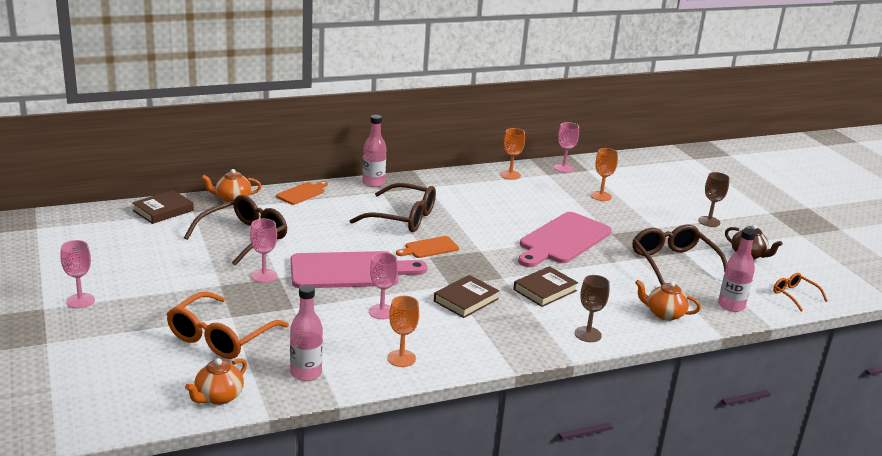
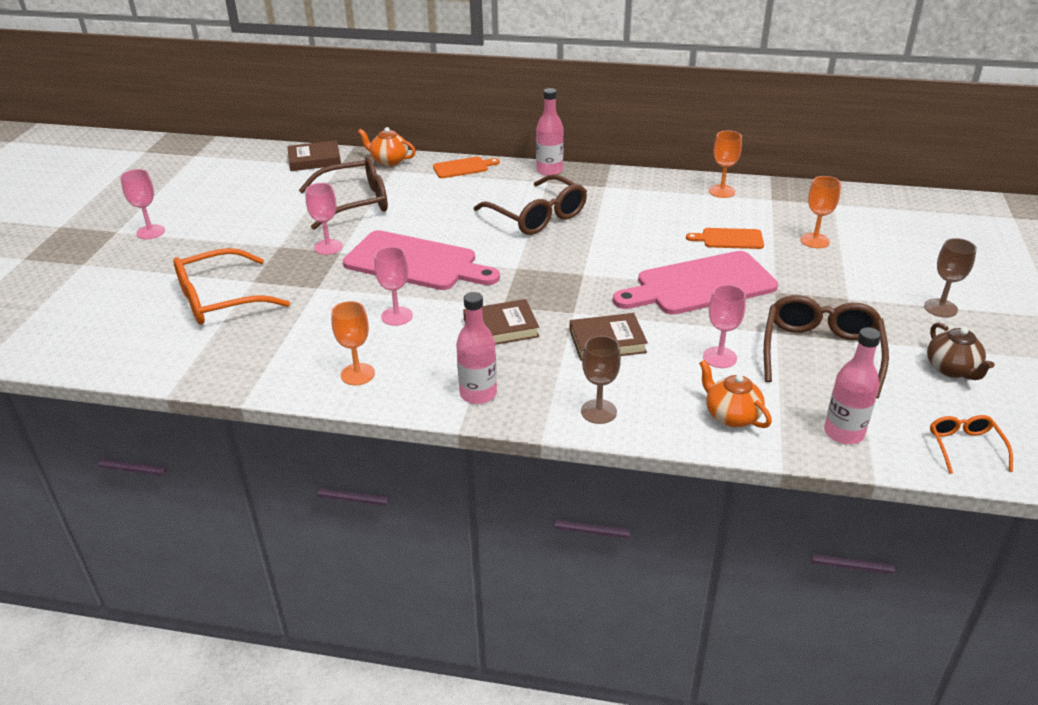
camera: 35 degrees right, 10 degrees up
(218, 397) = (150, 360): orange teapot -> none
(306, 373) = (250, 361): pink bottle -> pink bottle (478, 394)
(429, 248) = (528, 257): orange cutting board -> orange cutting board (729, 239)
(563, 168) = (802, 196): pink goblet -> pink goblet (719, 357)

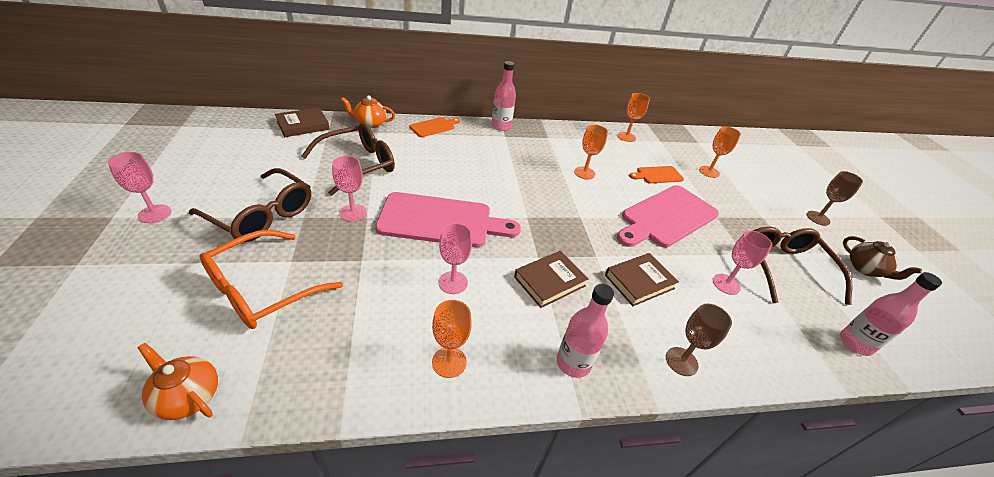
camera: 25 degrees left, 5 degrees up
(537, 216) = (515, 166): brown glasses -> brown glasses (261, 215)
(624, 229) = (584, 173): none -> orange goblet
(731, 415) = (775, 343): orange teapot -> orange teapot (188, 396)
(965, 447) = (929, 340): orange glasses -> none

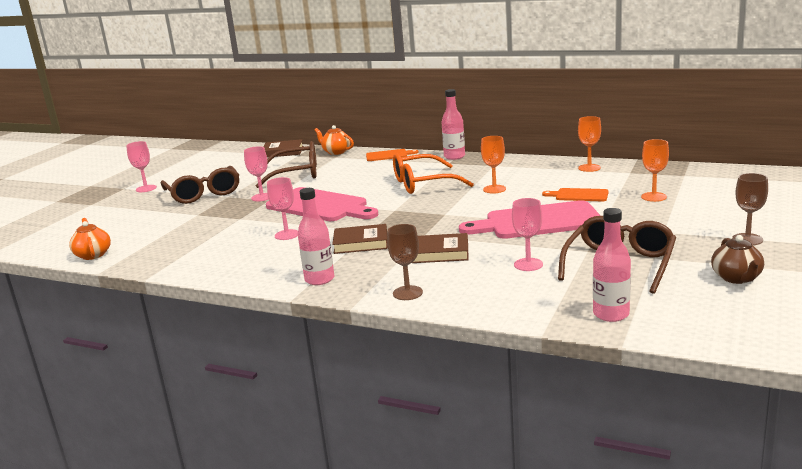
camera: 40 degrees right, 20 degrees down
(262, 289) = (168, 223): orange glasses -> orange glasses (423, 183)
(449, 362) = (237, 265): orange goblet -> none

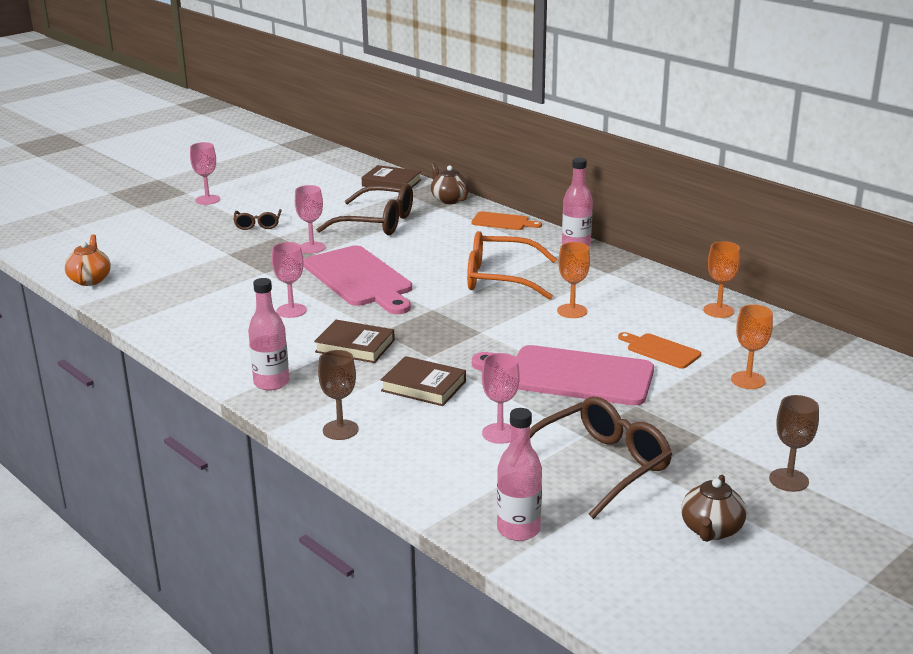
camera: 20 degrees right, 5 degrees up
(203, 193) = (258, 224): brown glasses -> brown glasses, size x0.52
(336, 152) = (449, 199): orange teapot -> brown teapot

